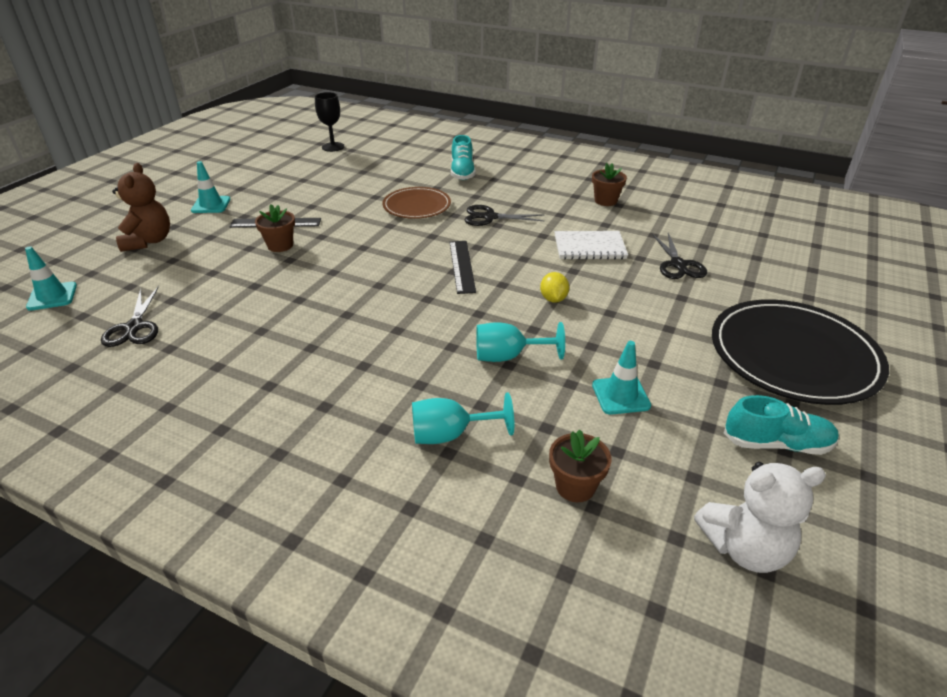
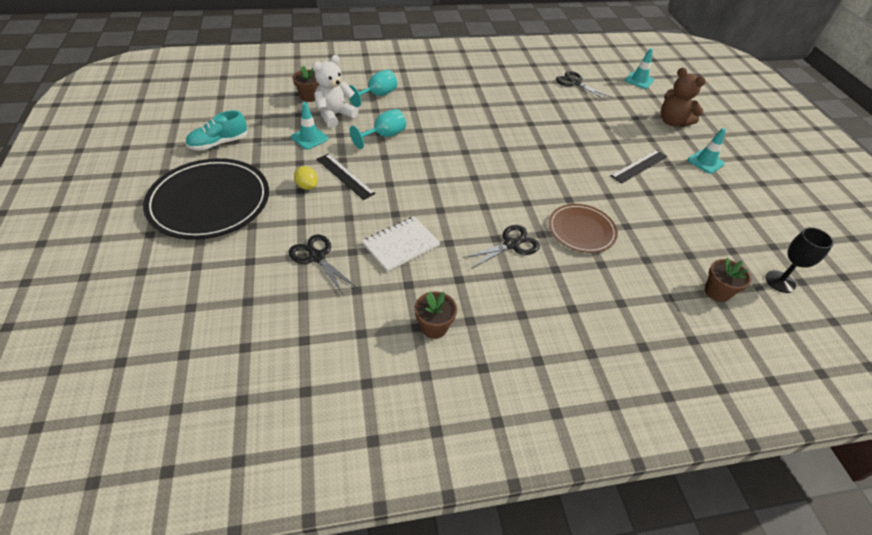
camera: 140 degrees right, 10 degrees up
(280, 245) = (602, 150): brown flower pot -> brown flower pot (717, 292)
(462, 172) = (612, 304): turquoise shoe -> none
(462, 266) = (474, 184): black ruler -> black ruler (345, 176)
(553, 299) = (389, 182): yellow lemon -> yellow lemon (307, 186)
(744, 548) = (230, 100): white teddy bear -> white teddy bear (334, 115)

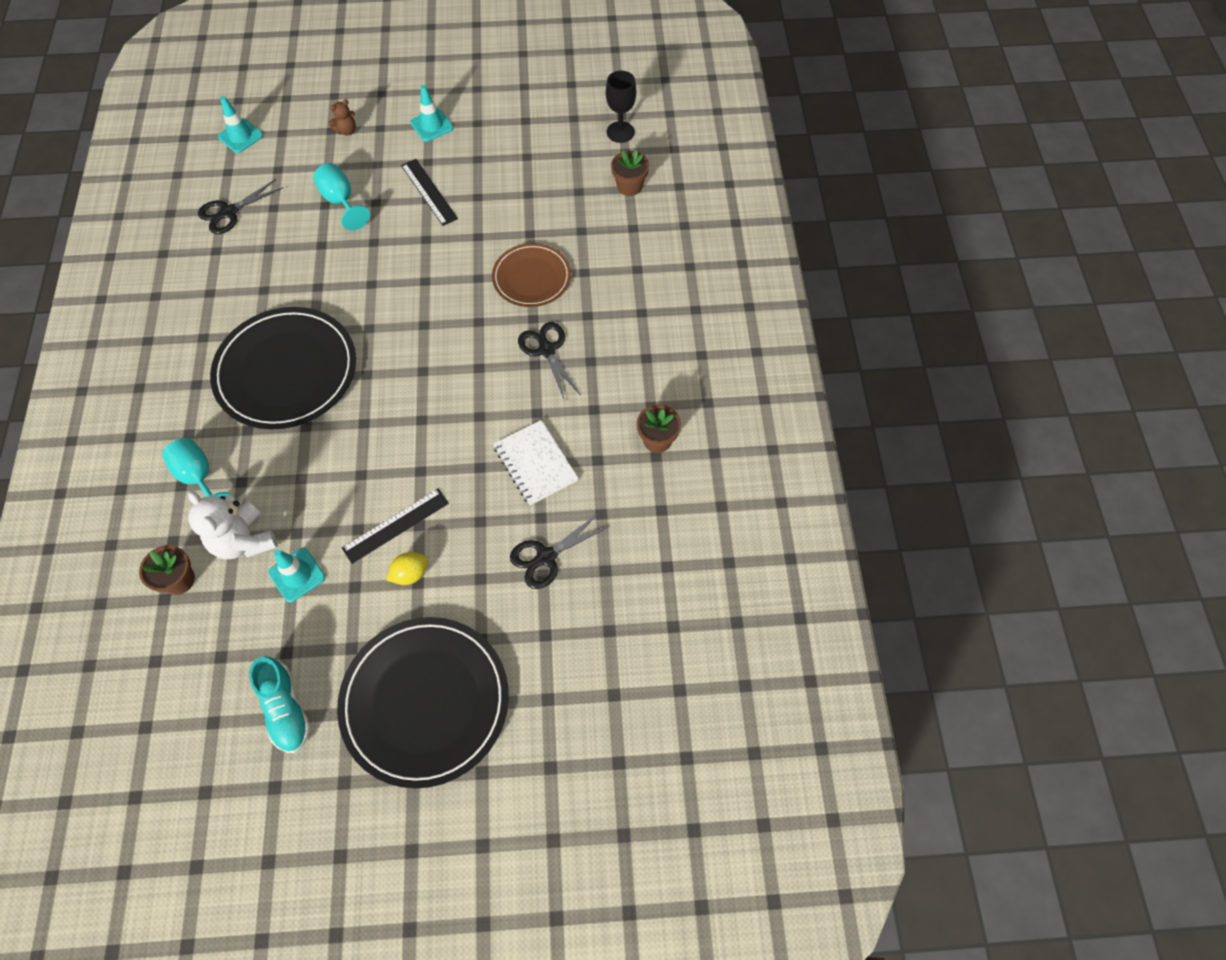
camera: 80 degrees left, 15 degrees up
(384, 136) = (311, 473): turquoise goblet -> turquoise goblet (341, 201)
(459, 118) = (286, 371): none -> black plate
(672, 122) = (346, 131): brown teddy bear -> brown teddy bear, size x0.52

